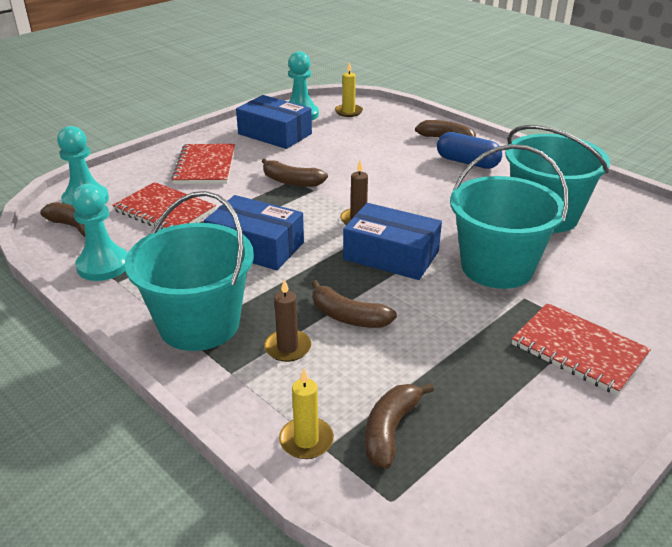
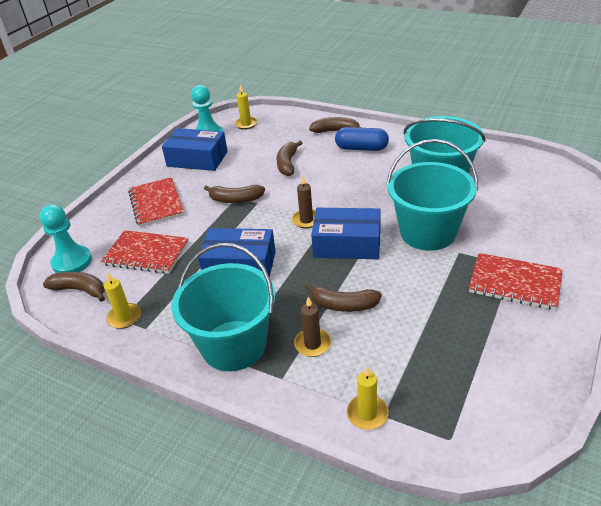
camera: 15 degrees left, 5 degrees up
(103, 265) = (124, 317): turquoise pawn -> yellow candle
(390, 430) = (421, 386): brown banana -> brown banana (287, 164)

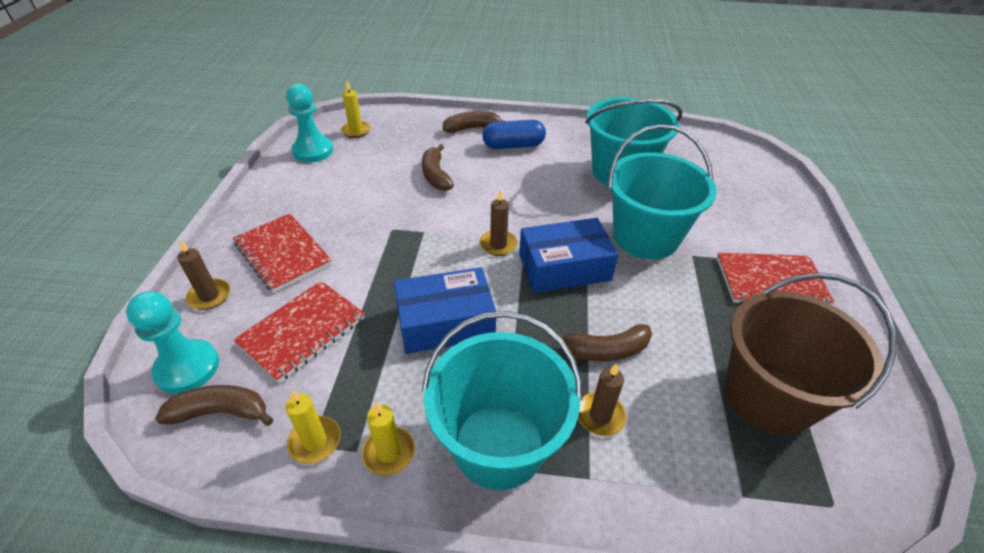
camera: 25 degrees left, 5 degrees up
(101, 223) = (209, 296): none -> brown candle
(146, 253) = (302, 331): red notebook -> red notebook turned 45 degrees counterclockwise
(197, 159) = (312, 183): blue box -> none
(235, 200) = (392, 231): brown banana -> none
(367, 414) = (723, 500): yellow candle -> yellow candle (389, 452)
(450, 361) = (768, 397): none -> brown bucket

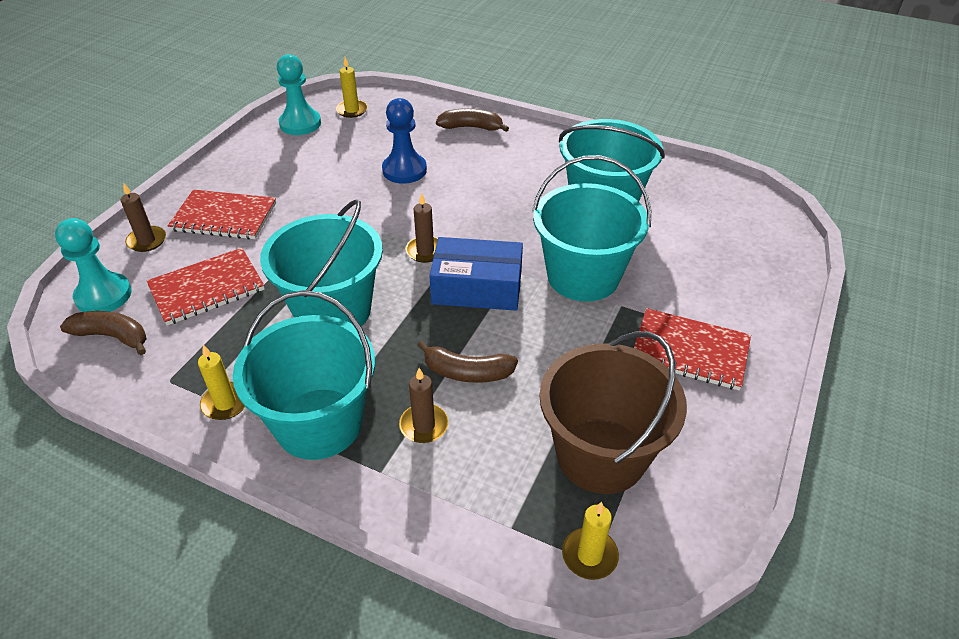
camera: 20 degrees right, 0 degrees up
(283, 254) = (224, 217): red notebook -> red notebook turned 60 degrees counterclockwise
(315, 441) = (172, 378): yellow candle -> yellow candle (589, 555)
(435, 175) = (404, 170): brown banana -> blue pawn
(445, 322) = (333, 311): blue box -> turquoise bucket
(513, 145) = (503, 154): blue capsule -> none

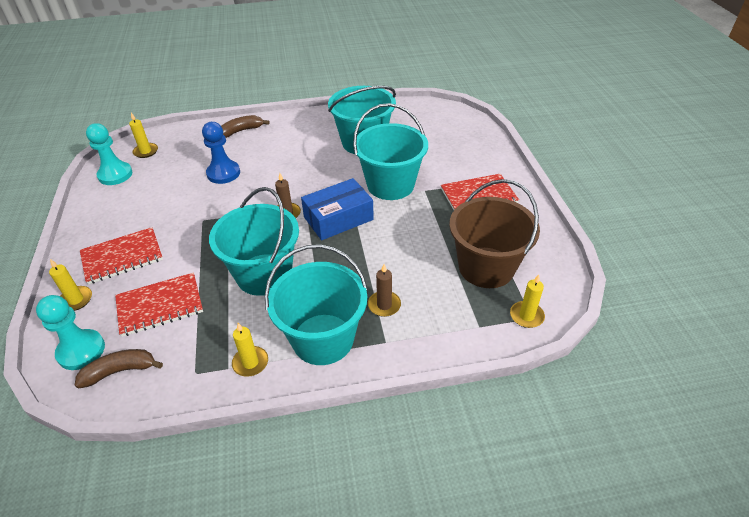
camera: 35 degrees left, 0 degrees up
(147, 241) = (76, 300): brown candle -> yellow candle
(207, 288) = (160, 305): red notebook -> red notebook turned 45 degrees clockwise
(467, 372) = (379, 265): brown banana -> none

